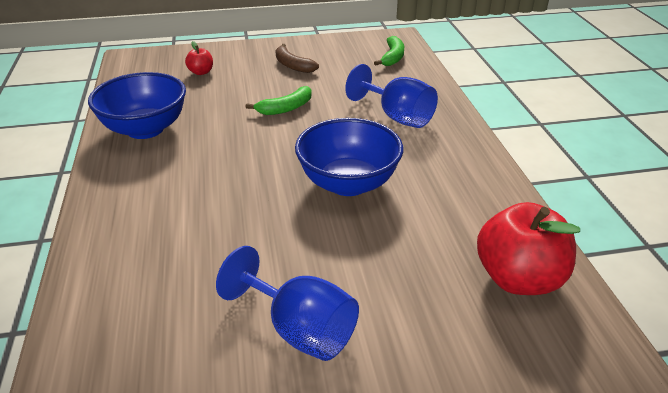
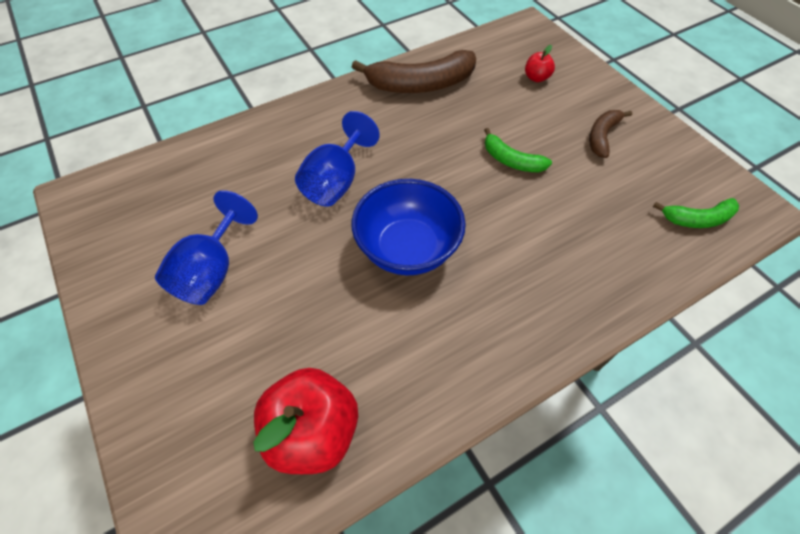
camera: 70 degrees right, 20 degrees up
(145, 129) = (420, 84): blue bowl -> brown banana
(397, 117) = (554, 259): blue goblet -> blue goblet (336, 181)

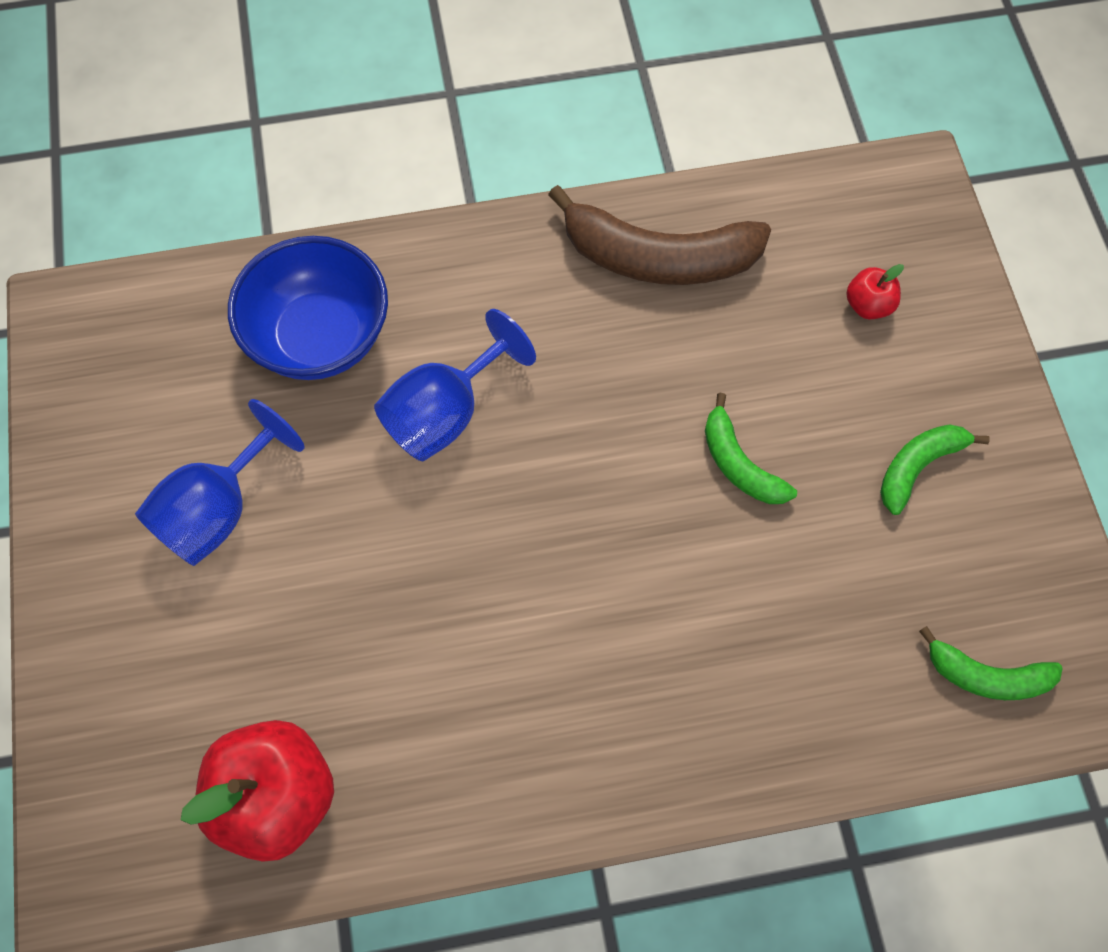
camera: 20 degrees right, 10 degrees up
(407, 249) = (506, 570): blue bowl -> blue bowl (320, 337)
(602, 136) = (918, 467): brown banana -> green banana

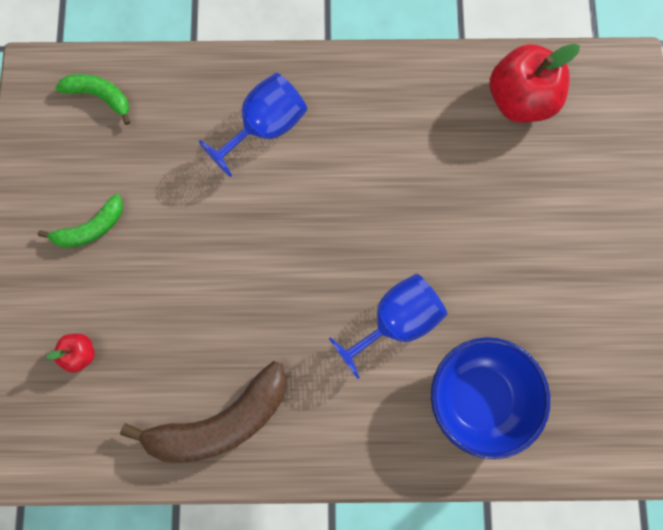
camera: 170 degrees left, 10 degrees up
(218, 510) = (553, 277): blue goblet -> blue goblet (265, 127)
(658, 257) = (220, 422): brown banana -> brown banana turned 135 degrees clockwise
(739, 464) = (206, 250): green banana -> none

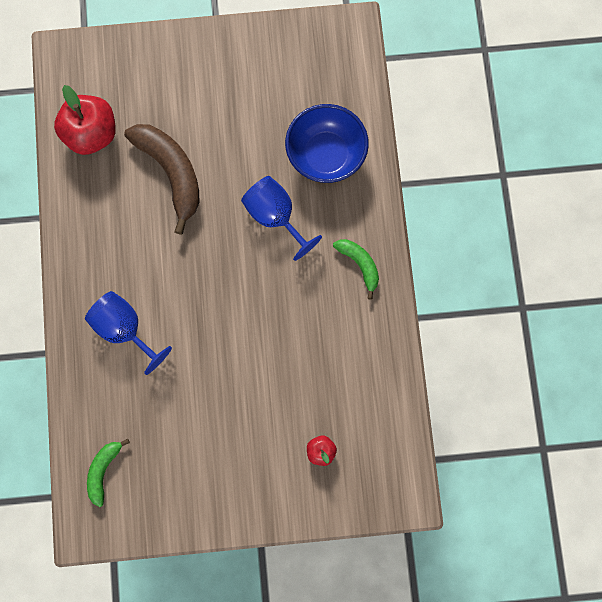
camera: 95 degrees left, 0 degrees up
(91, 228) = (219, 459): green banana -> green banana (359, 265)
(220, 422) = (361, 337): brown banana -> brown banana (171, 173)

